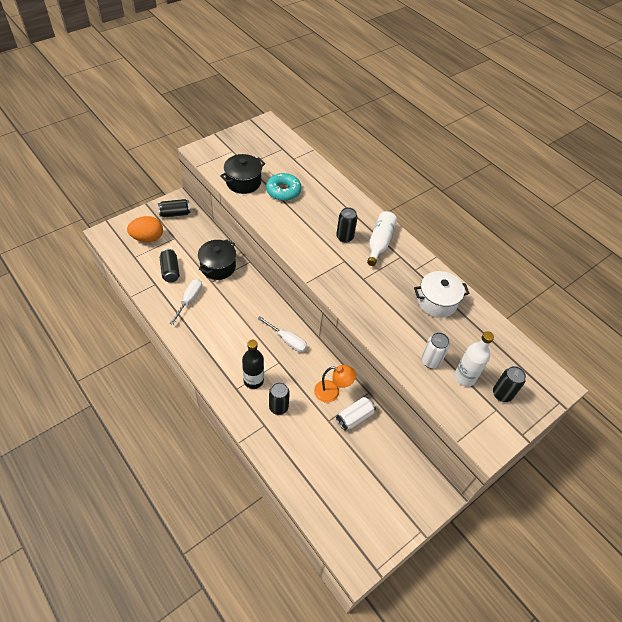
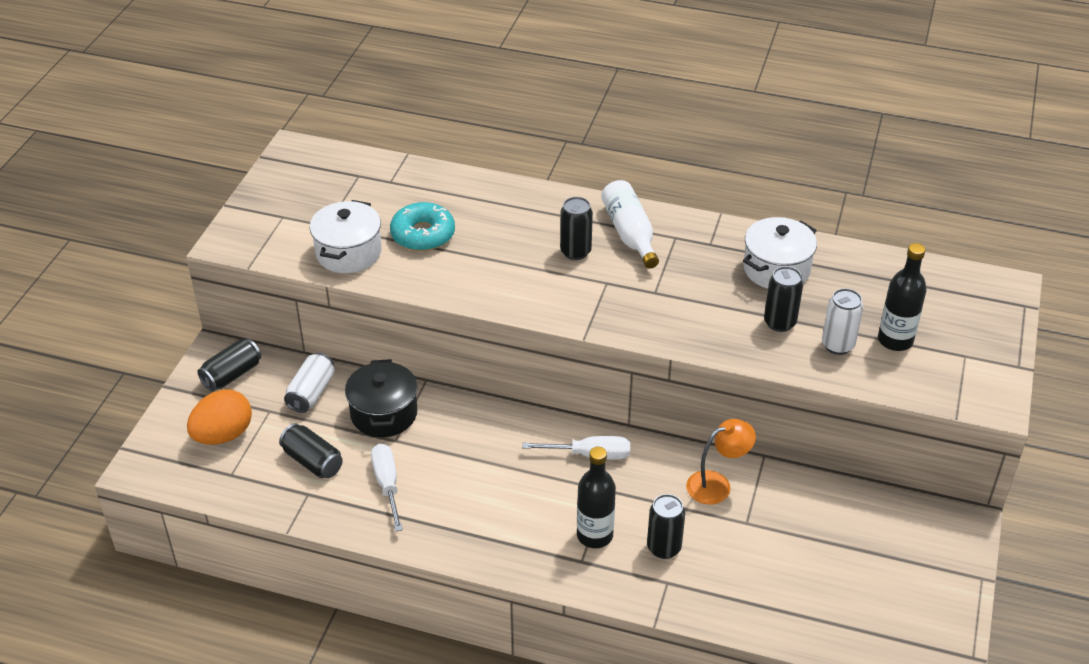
camera: 30 degrees left, 10 degrees down
(243, 182) = (348, 252): black pot -> white pot
(354, 417) = (776, 497): white can -> white can (311, 393)
(464, 377) = (895, 340): white bottle -> black bottle
(502, 394) = (955, 334): black can -> black can (779, 323)

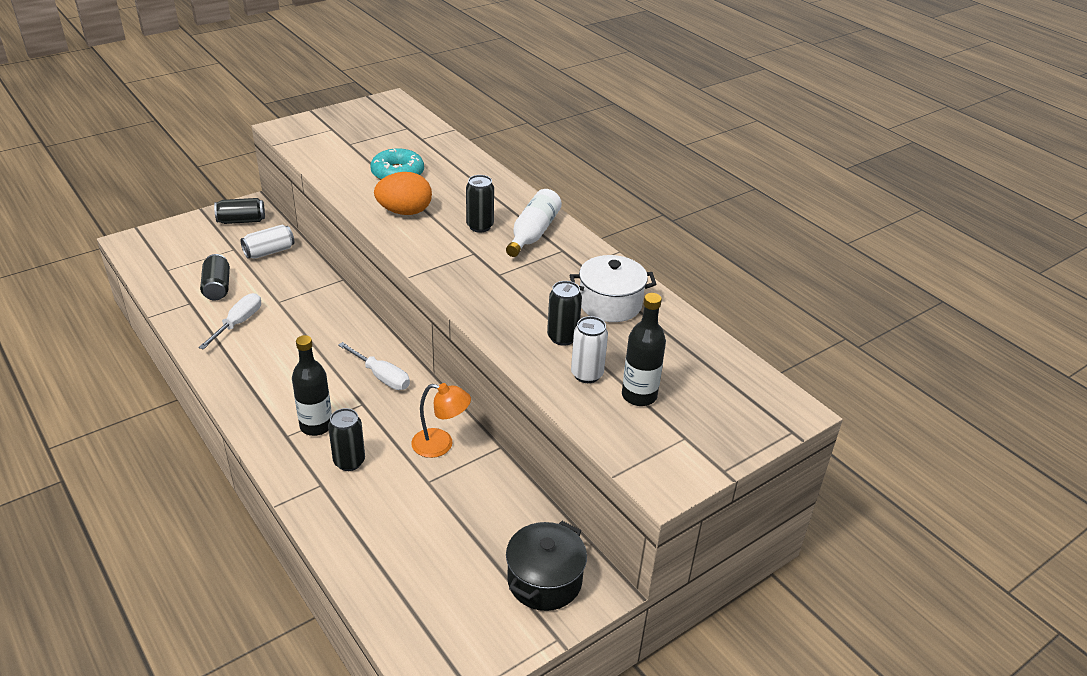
camera: 35 degrees right, 5 degrees down
(223, 435) = (192, 248): orange egg -> orange egg (404, 212)
(348, 252) = (339, 163): white pot -> none
(384, 414) = (292, 284): black pot -> black pot (544, 580)

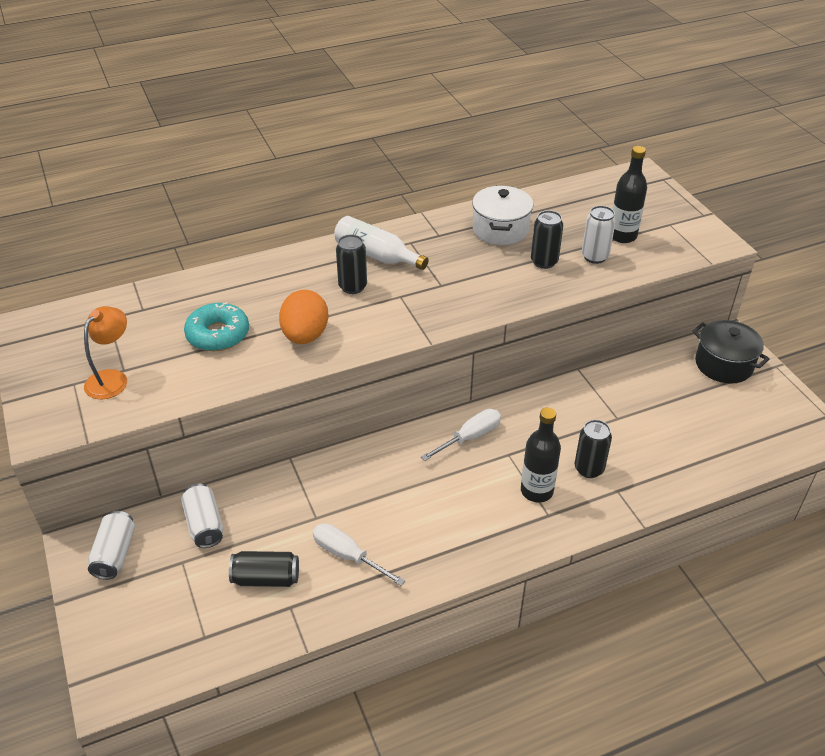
camera: 75 degrees left, 5 degrees up
(241, 221) = (115, 554): black can -> white can
(441, 445) = (572, 405): orange lamp -> orange lamp (112, 378)

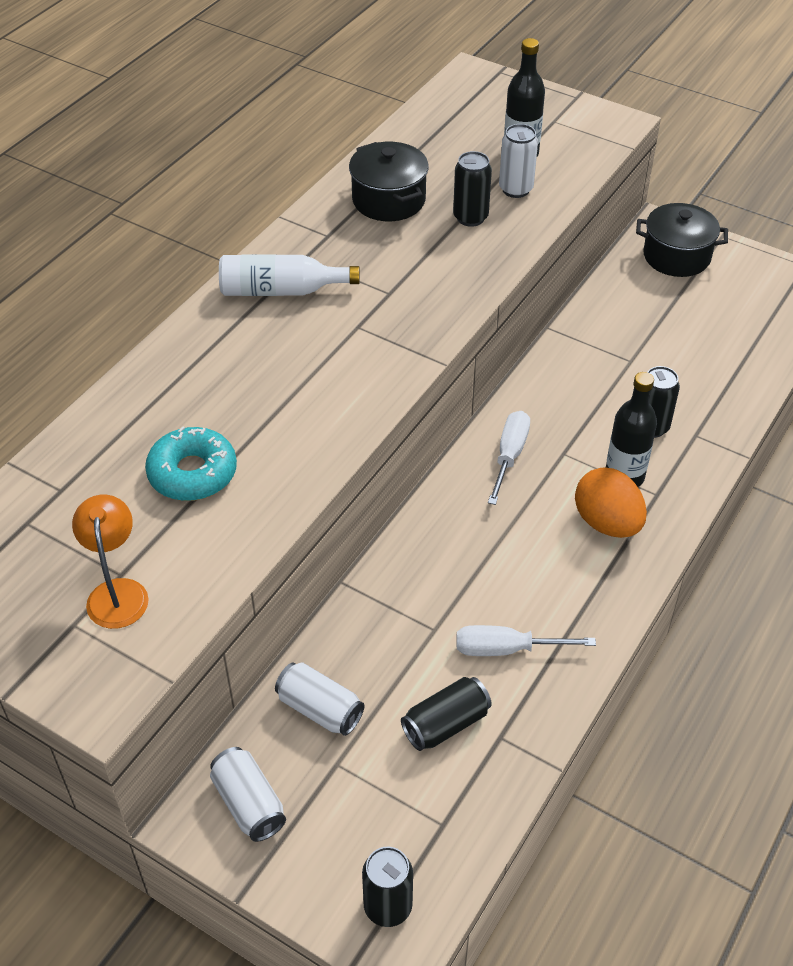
camera: 35 degrees left, 5 degrees up
(305, 336) = (298, 424): orange egg -> orange egg (607, 523)
(352, 287) = (292, 340): black can -> black can (388, 907)
(500, 229) = (389, 200): white pot -> black pot

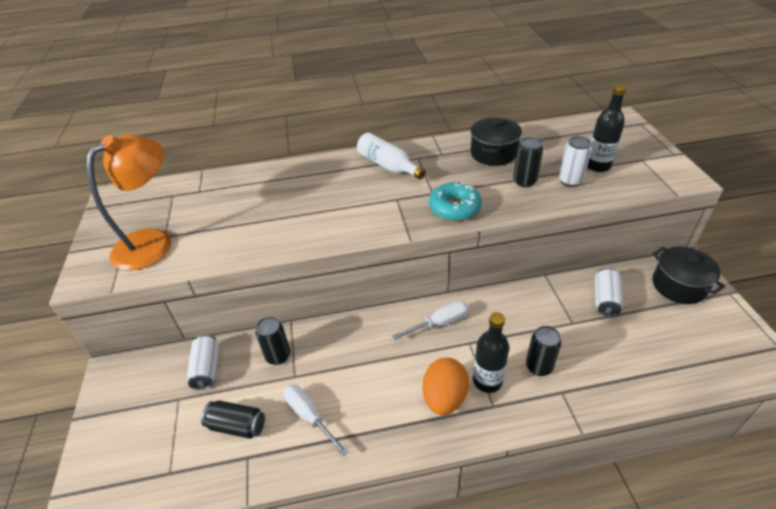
camera: 50 degrees right, 5 degrees down
(117, 592) = (153, 242): orange lamp -> orange lamp, size x1.74
(192, 473) = (245, 216): turquoise donut -> turquoise donut (454, 208)
(249, 804) = (132, 383): white can -> white can (605, 299)
(388, 907) = (101, 486): black can -> black can (278, 356)

